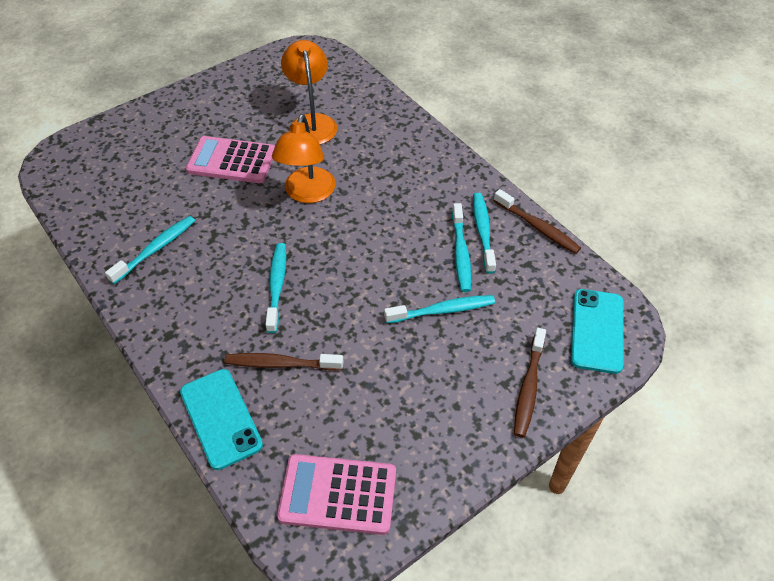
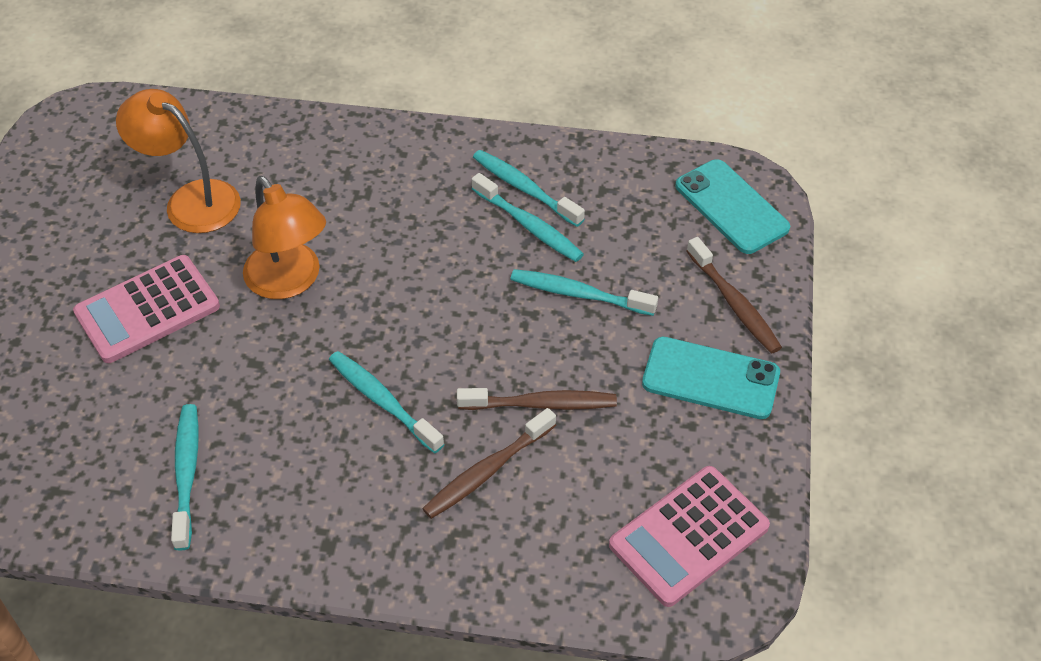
camera: 45 degrees left, 0 degrees up
(220, 418) = (494, 572): turquoise phone -> turquoise phone (710, 379)
(443, 310) = (578, 294): turquoise toothbrush -> turquoise toothbrush turned 105 degrees counterclockwise
(538, 227) = (571, 147): brown toothbrush -> brown toothbrush (541, 404)

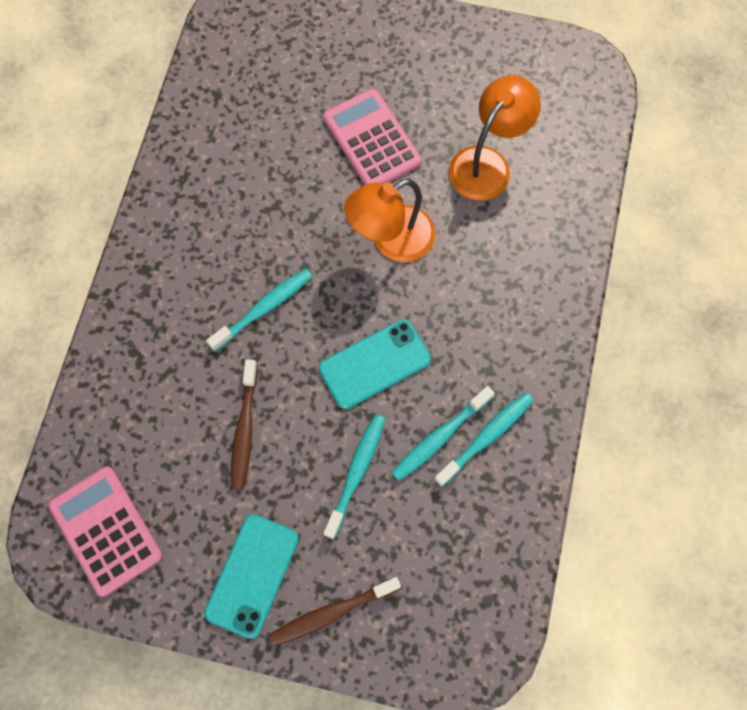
camera: 95 degrees right, 20 degrees up
(187, 473) = (218, 176): turquoise toothbrush -> none
(487, 471) = (188, 382): brown toothbrush -> none
(731, 207) = (451, 633): turquoise phone -> turquoise phone (375, 364)

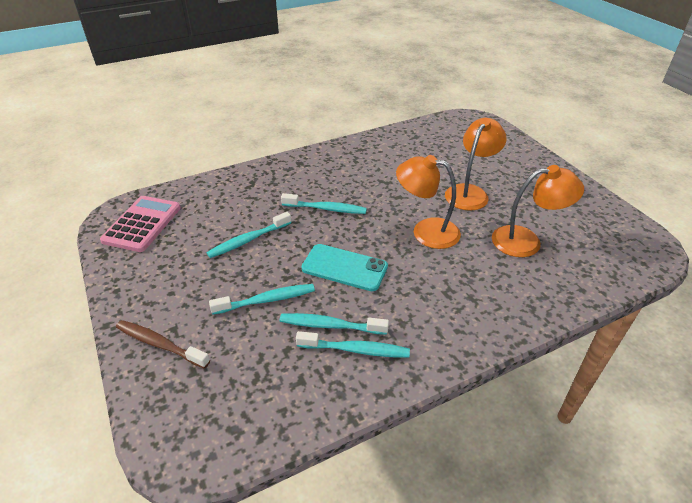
camera: 50 degrees right, 30 degrees down
(244, 429) = (248, 240): brown toothbrush -> turquoise toothbrush
(252, 575) = (158, 293): turquoise phone -> none
(372, 140) = (470, 192): pink calculator -> orange lamp

